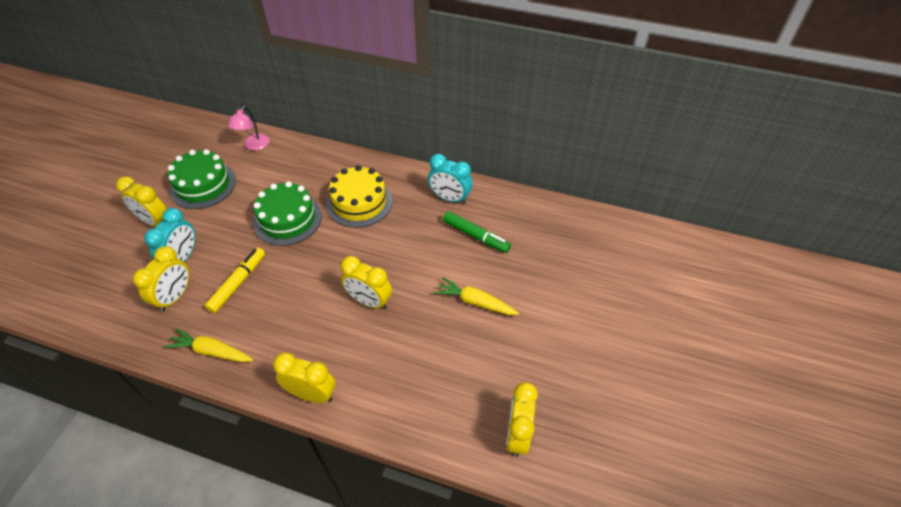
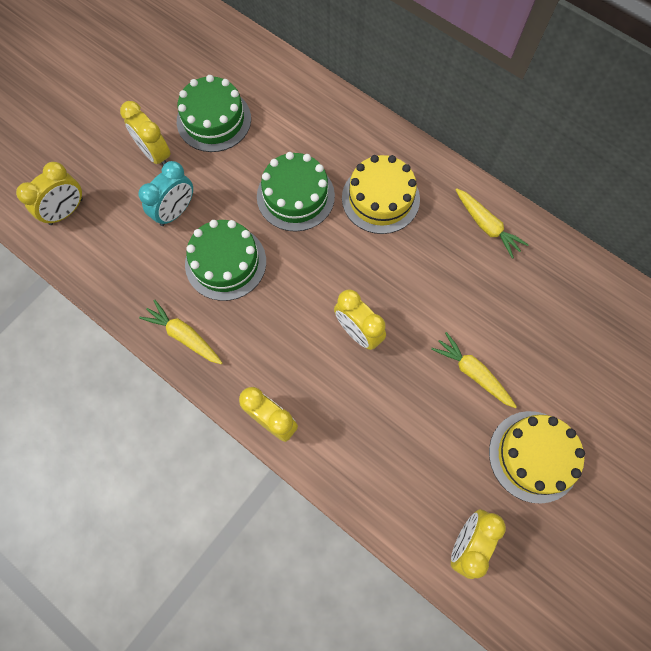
camera: 20 degrees right, 20 degrees up
(175, 297) = (160, 258): yellow clock -> yellow clock (66, 212)
(238, 283) = (225, 262): yellow marker -> green cake
(253, 146) = (280, 80): pink lamp -> none
(450, 198) = (486, 226): turquoise clock -> yellow carrot
(475, 236) = (500, 287): green marker -> none
(548, 347) = (534, 456): none -> yellow cake

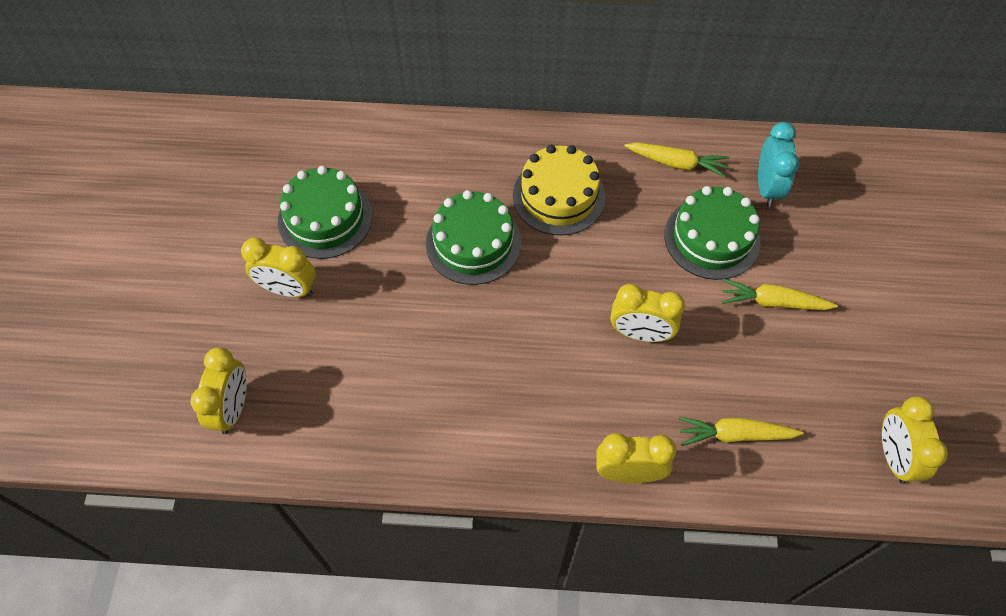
camera: 35 degrees left, 10 degrees down
(175, 212) = (359, 333): turquoise clock -> turquoise clock (767, 188)
(184, 336) = (471, 451): yellow carrot -> yellow carrot (735, 435)
(225, 262) = (455, 351): green cake -> green cake (712, 238)
(534, 456) = (884, 340): yellow cake -> none

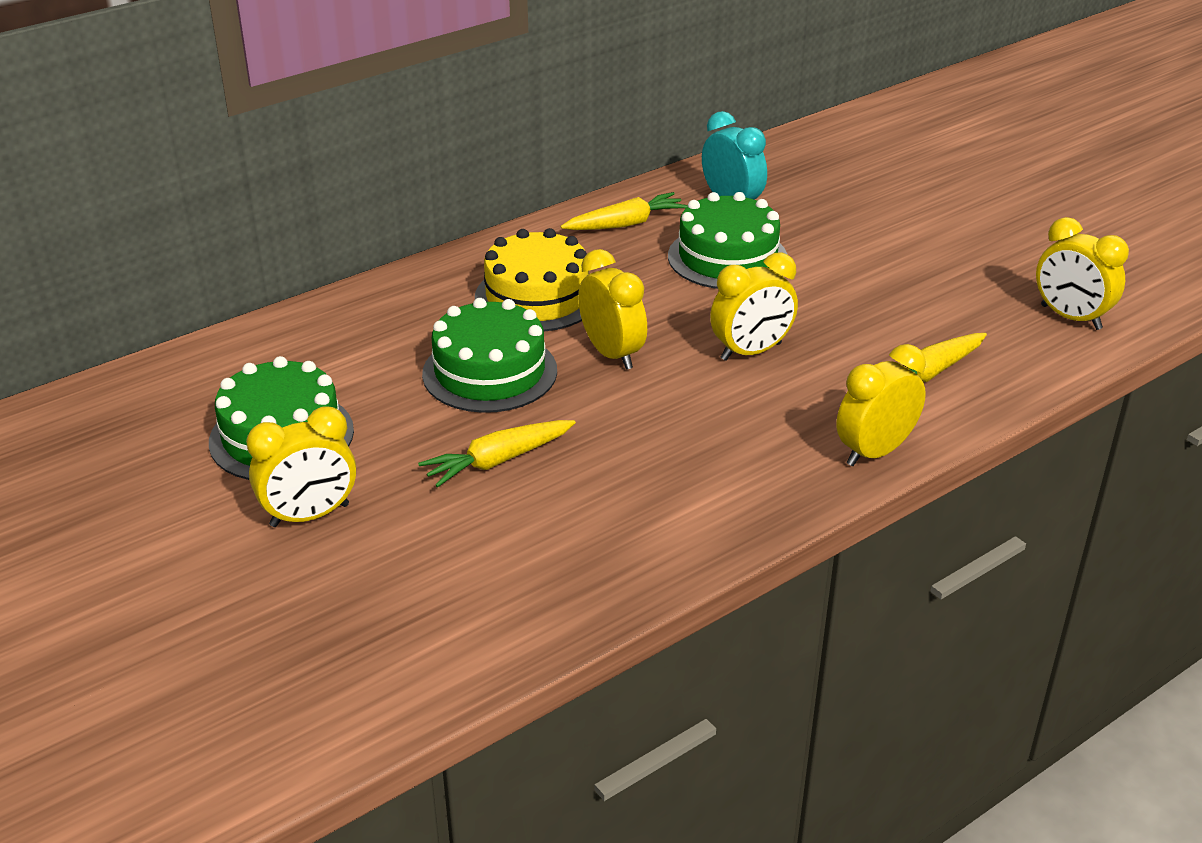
camera: 40 degrees left, 25 degrees down
(233, 409) = (369, 653): yellow clock -> yellow clock (612, 354)
(773, 302) = (840, 272): yellow carrot -> yellow carrot (498, 461)

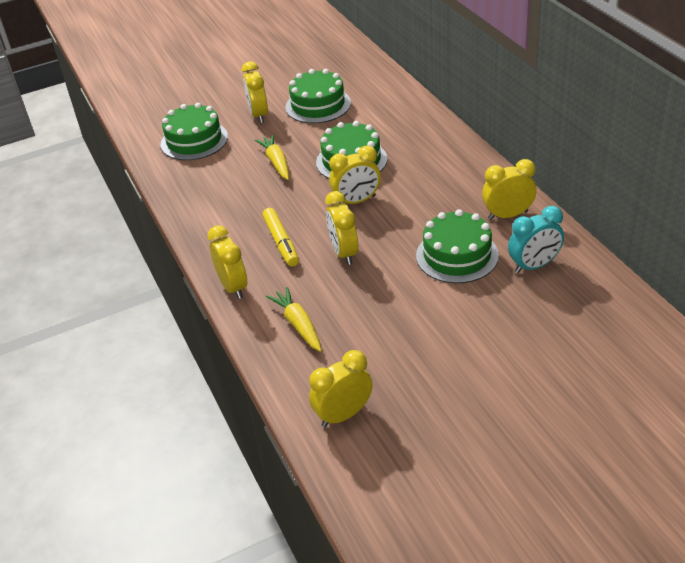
camera: 105 degrees right, 5 degrees up
(410, 601) = (194, 140): none -> green cake
(537, 297) = (423, 177): yellow cake -> none
(625, 224) = (508, 215): yellow carrot -> yellow clock
(742, 418) = (281, 242): none -> yellow marker

